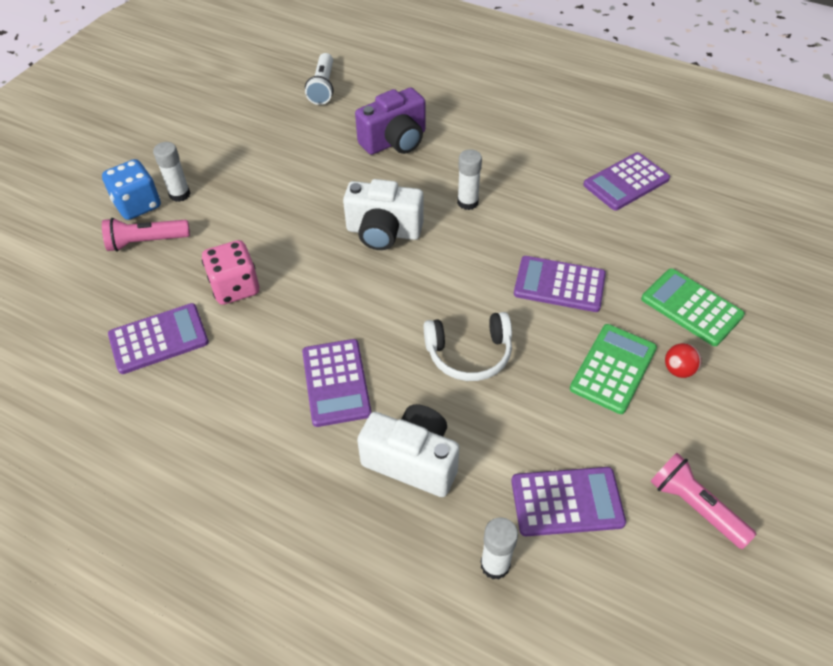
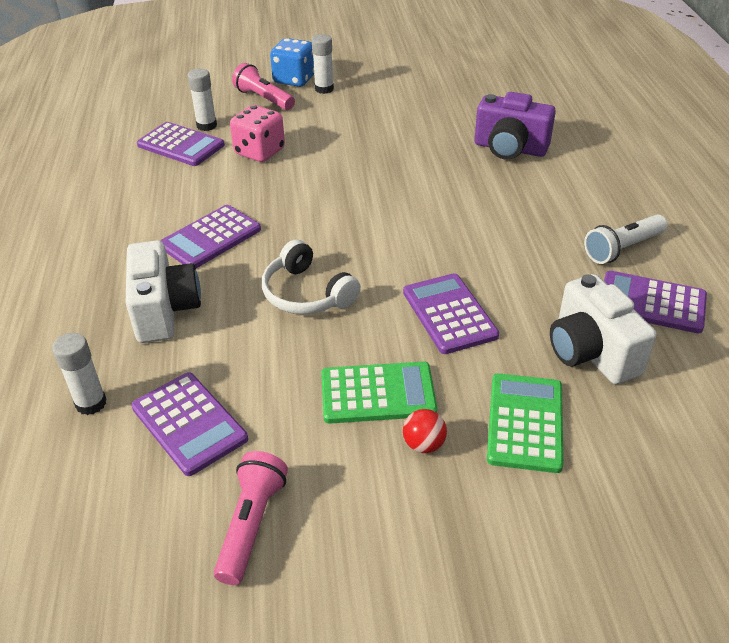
camera: 55 degrees right, 10 degrees down
(323, 87) = (522, 89): white flashlight -> white flashlight (622, 248)
(383, 232) = (395, 190): white camera -> white camera (591, 352)
(467, 202) = (487, 217): white glue stick -> white glue stick (206, 125)

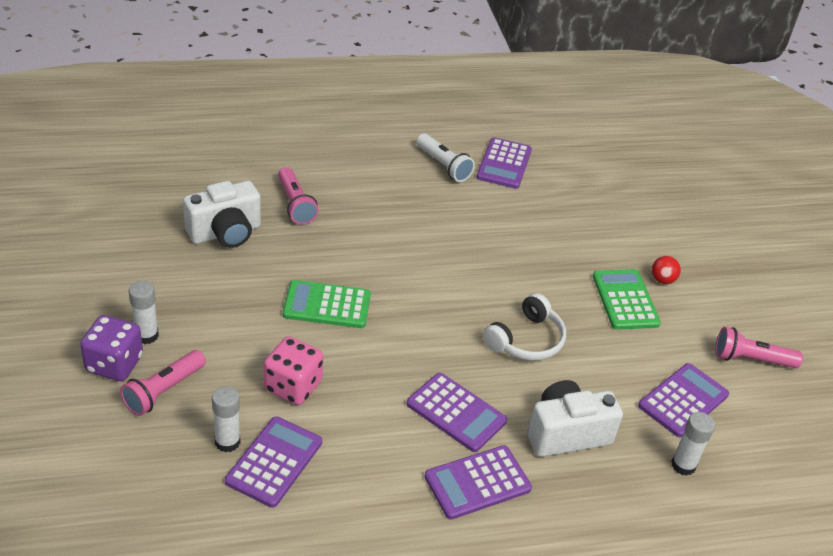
camera: 100 degrees left, 0 degrees up
(294, 79) = (114, 364): blue dice -> purple dice
(449, 314) = (535, 260): purple calculator -> purple calculator (477, 483)
(510, 149) = (295, 204): purple camera -> pink flashlight
(525, 422) = (630, 234): green calculator -> green calculator (327, 305)
(591, 352) = (560, 198): white camera -> white camera (225, 233)

